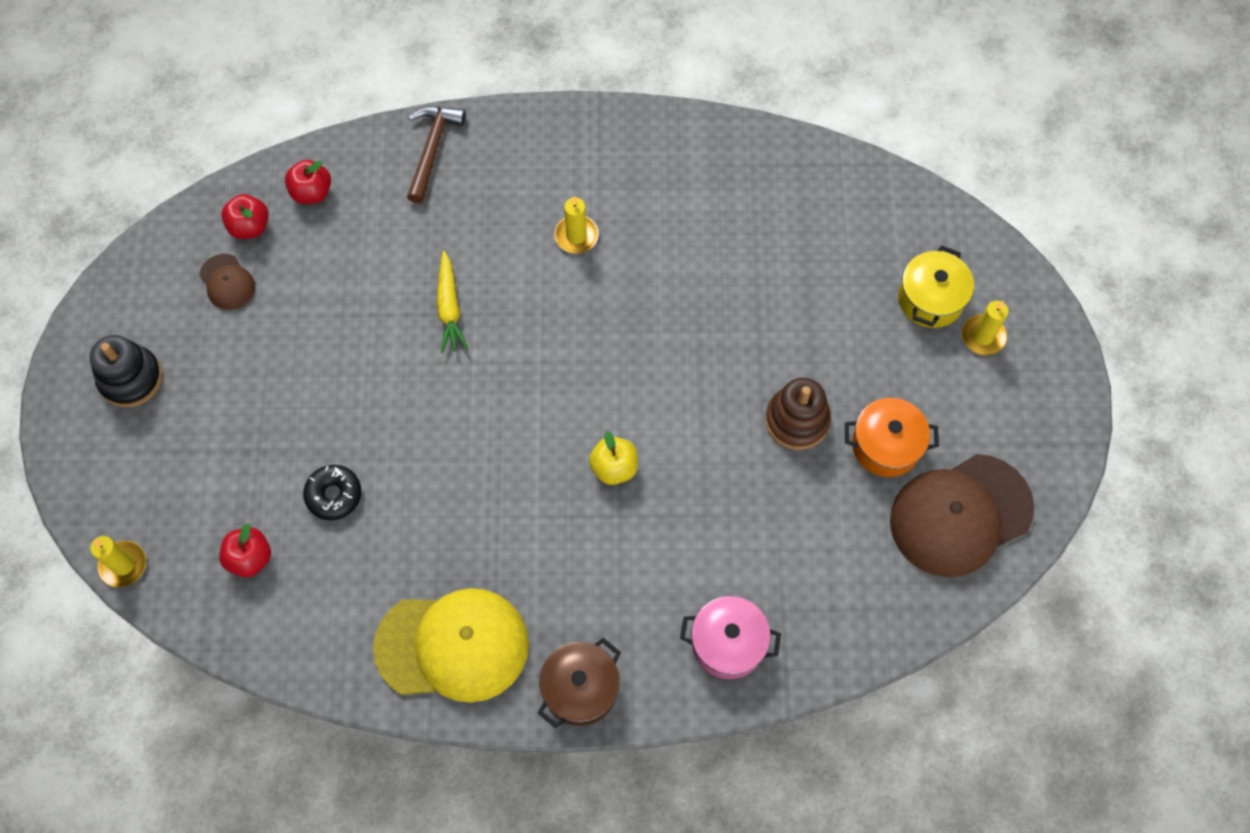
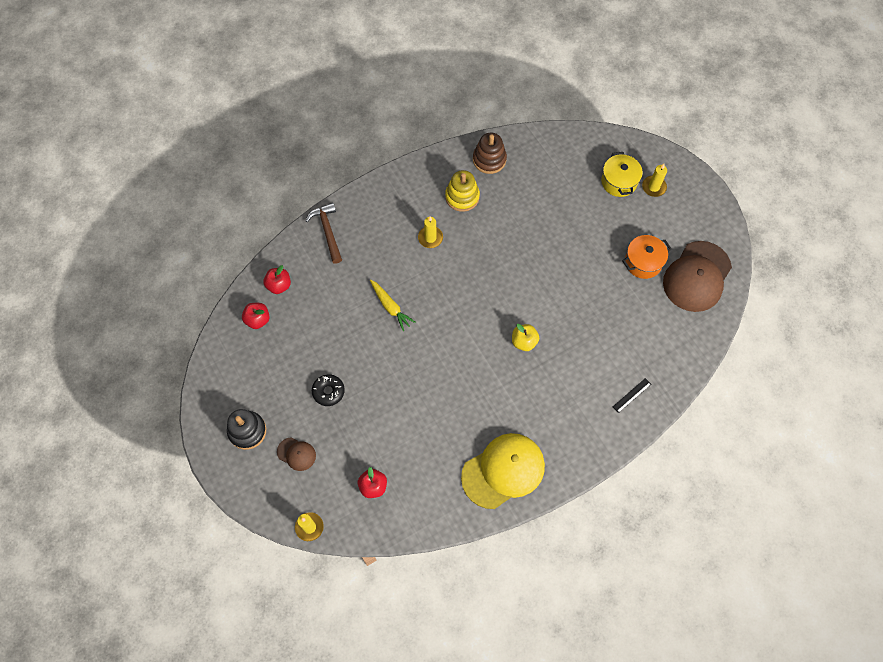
camera: 30 degrees left, 0 degrees up
(227, 282) = (265, 354): brown cap -> brown cap (296, 454)
(334, 495) = (395, 431): black donut -> black donut (328, 391)
(580, 689) = (578, 456): brown pot -> none
(665, 198) = (462, 197): none -> yellow stacking toy
(728, 643) = (632, 395): pink pot -> black ruler
(797, 420) = (595, 272): brown stacking toy -> brown stacking toy (489, 159)

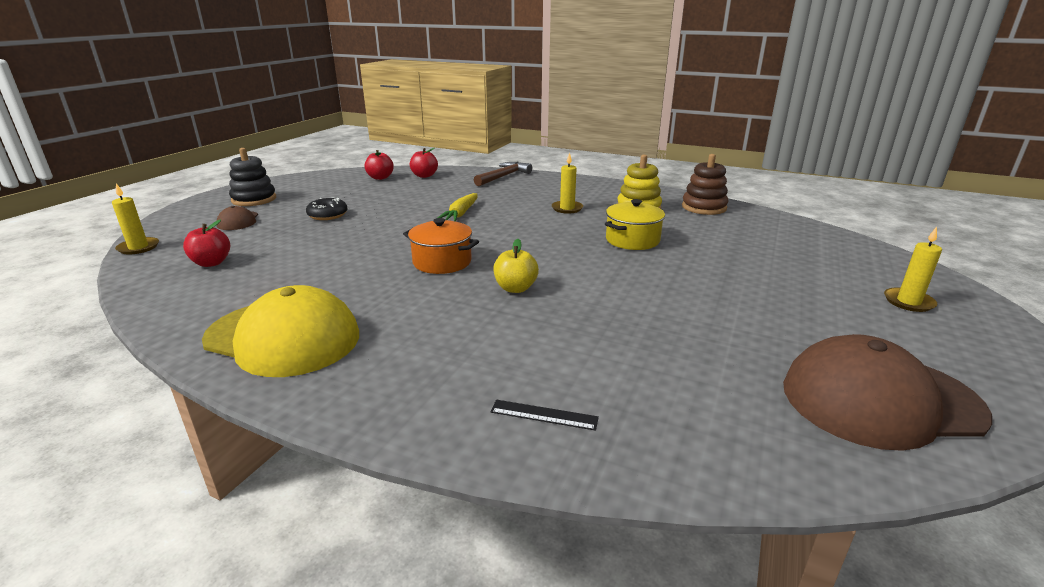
camera: 55 degrees right, 40 degrees down
(619, 182) = (851, 276): yellow pot -> yellow pot (632, 240)
(643, 262) = (789, 335): orange pot -> orange pot (442, 262)

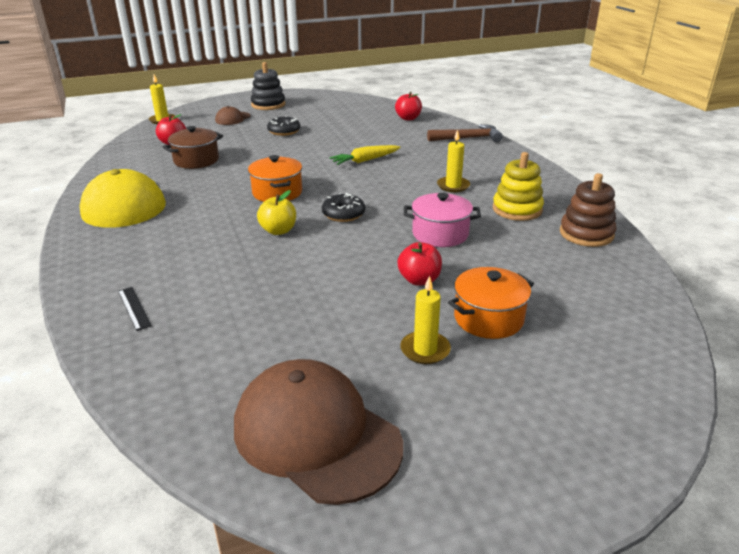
camera: 45 degrees right, 5 degrees up
(284, 268) = (196, 160): none -> brown pot
(380, 177) = (374, 110): red apple -> red apple (419, 280)
(537, 255) = (343, 214): none -> black donut
(632, 240) = (440, 234): yellow pot -> pink pot
(775, 274) = (488, 318): none -> orange pot
(908, 302) = (553, 408): yellow candle -> yellow candle (425, 350)

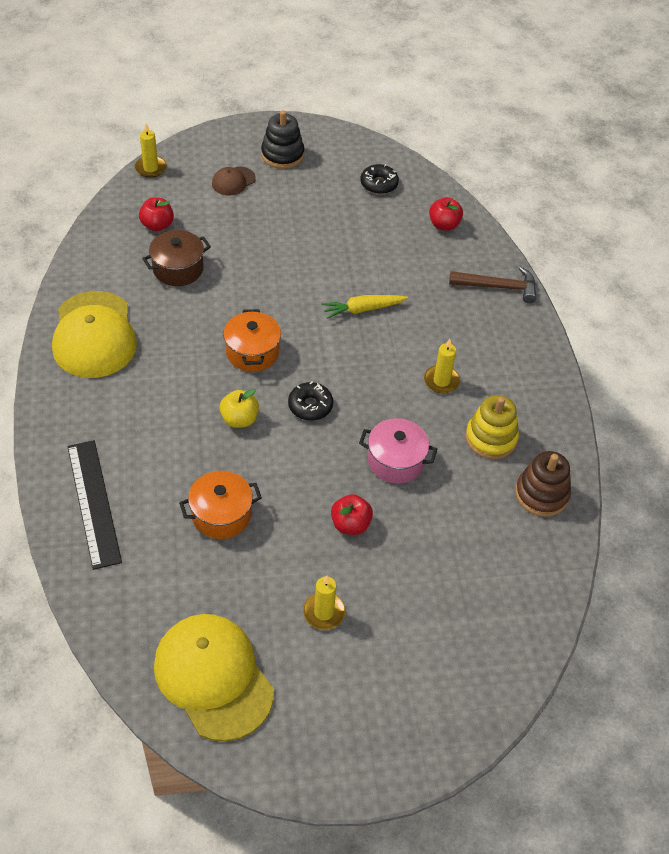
camera: 10 degrees right, 20 degrees up
(134, 308) = (93, 503): black ruler -> black ruler, size x2.19
(284, 131) = (287, 225): black donut -> black donut (379, 184)
(316, 435) = (213, 677): brown cap -> yellow cap
(488, 318) = (392, 589): orange pot -> orange pot (221, 515)

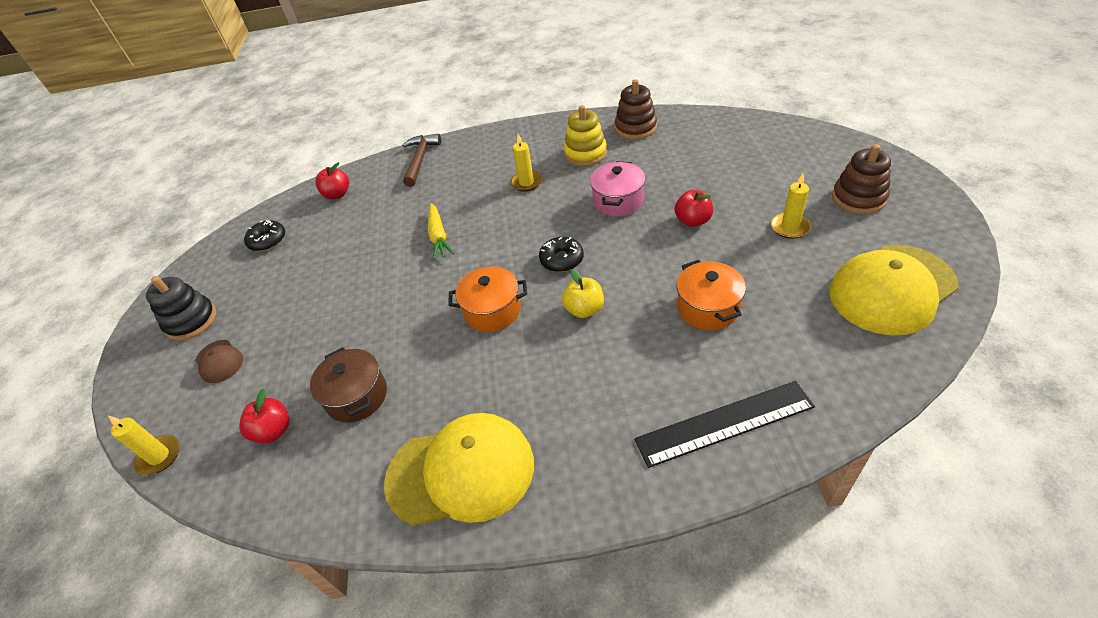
camera: 80 degrees left, 5 degrees down
(363, 697) = (858, 198): none -> brown stacking toy

